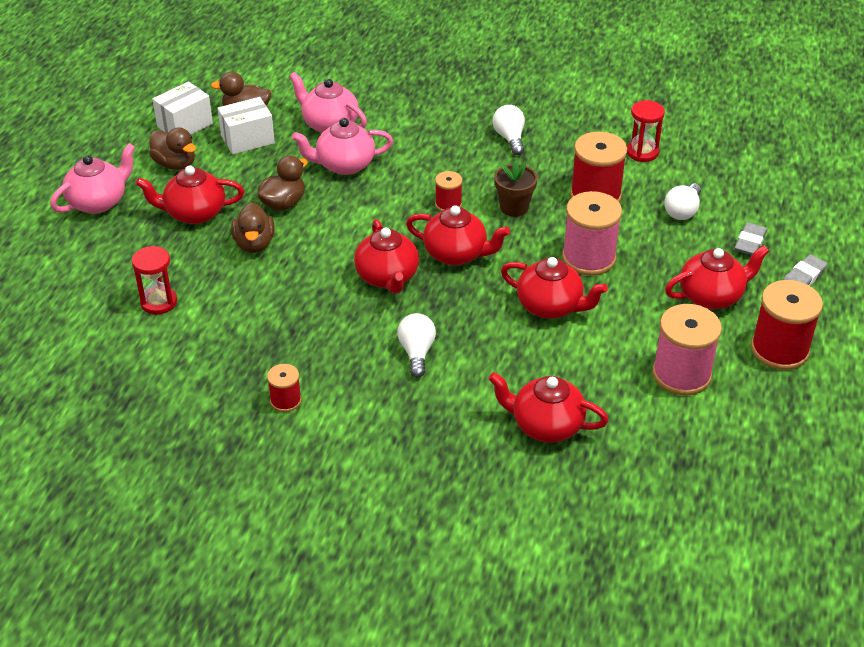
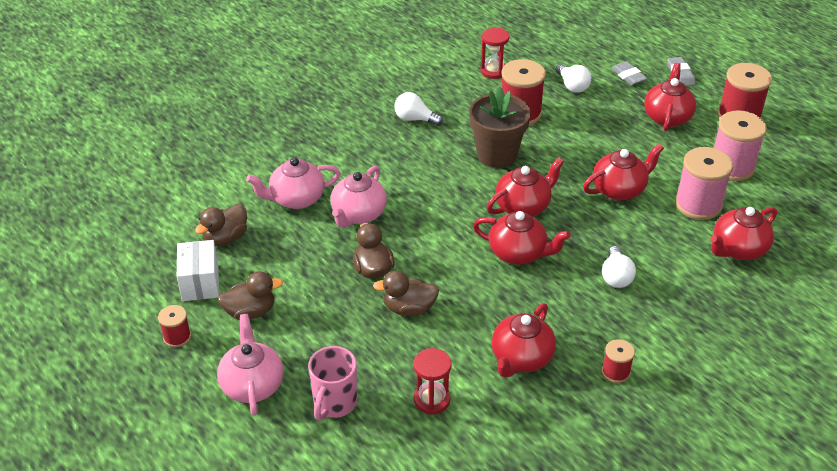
camera: 55 degrees left, 0 degrees up
(113, 252) = (334, 403): none -> pink mug
(194, 213) = (333, 328): red teapot -> red teapot (521, 358)
(247, 139) = (264, 253): white box -> none
(254, 244) = (409, 308): brown duck -> brown duck turned 150 degrees clockwise
(416, 352) = (616, 276): white light bulb -> white light bulb turned 120 degrees counterclockwise
(448, 204) = (462, 184): red spool -> red spool (177, 337)
(514, 207) = (497, 155): brown flower pot -> brown flower pot, size x1.63
(589, 258) = (583, 148): pink spool -> pink spool (698, 204)

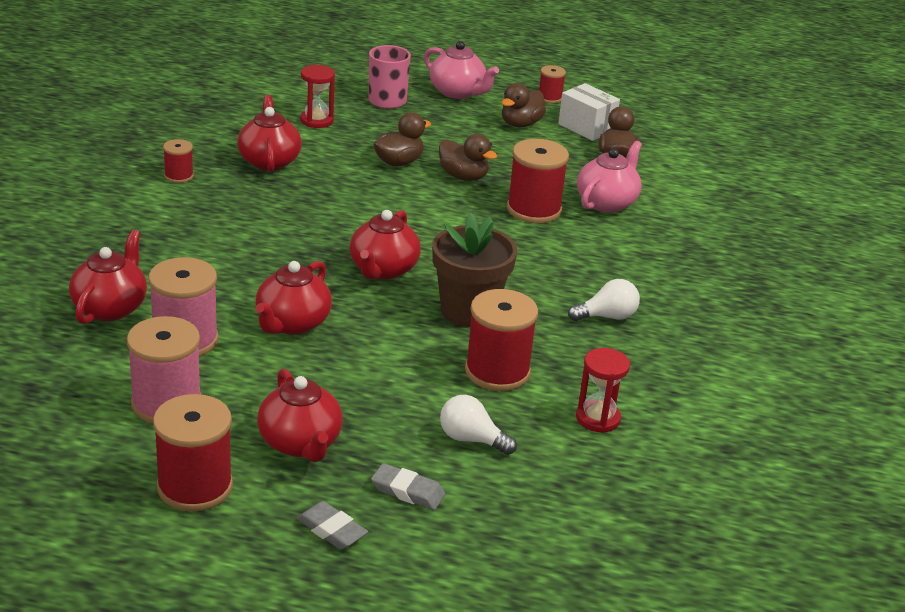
camera: 140 degrees right, 10 degrees down
(358, 214) = (534, 209): pink teapot -> red spool
(518, 253) = (346, 229): red teapot -> none
(616, 276) = (231, 241): white light bulb -> none

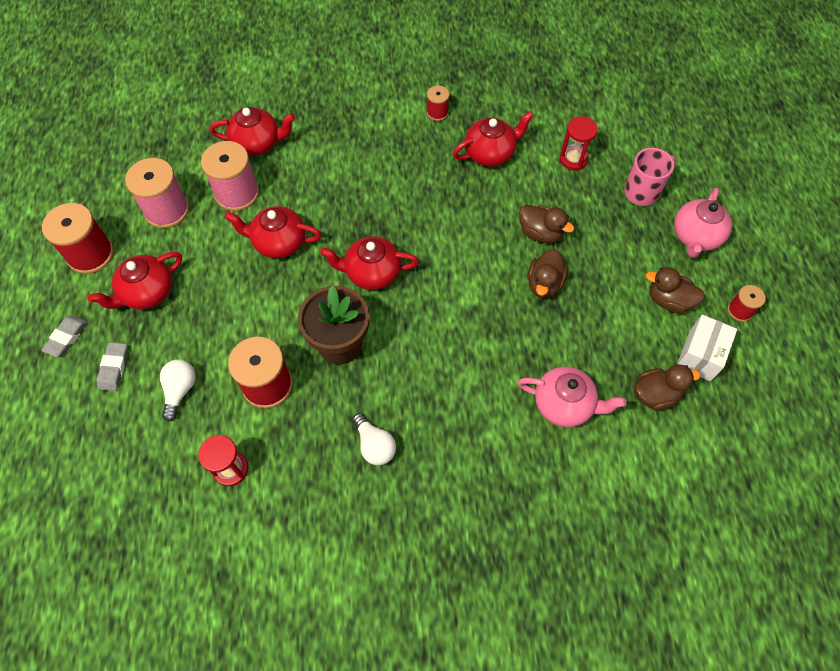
camera: 75 degrees right, 30 degrees up
(534, 209) = (518, 350): red spool -> none

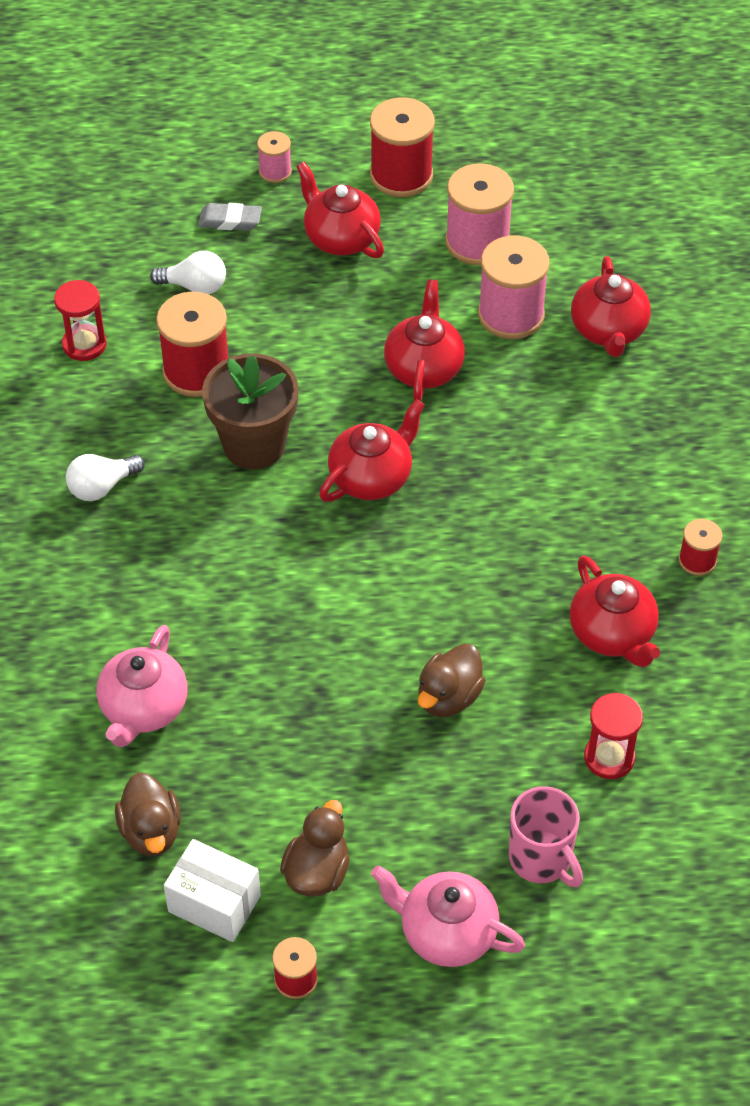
camera: 90 degrees right, 10 degrees down
(66, 338) = (275, 171): grey eraser -> pink spool
(372, 273) = (371, 478): red teapot -> red teapot turned 45 degrees clockwise
(544, 284) = (350, 696): brown duck -> none

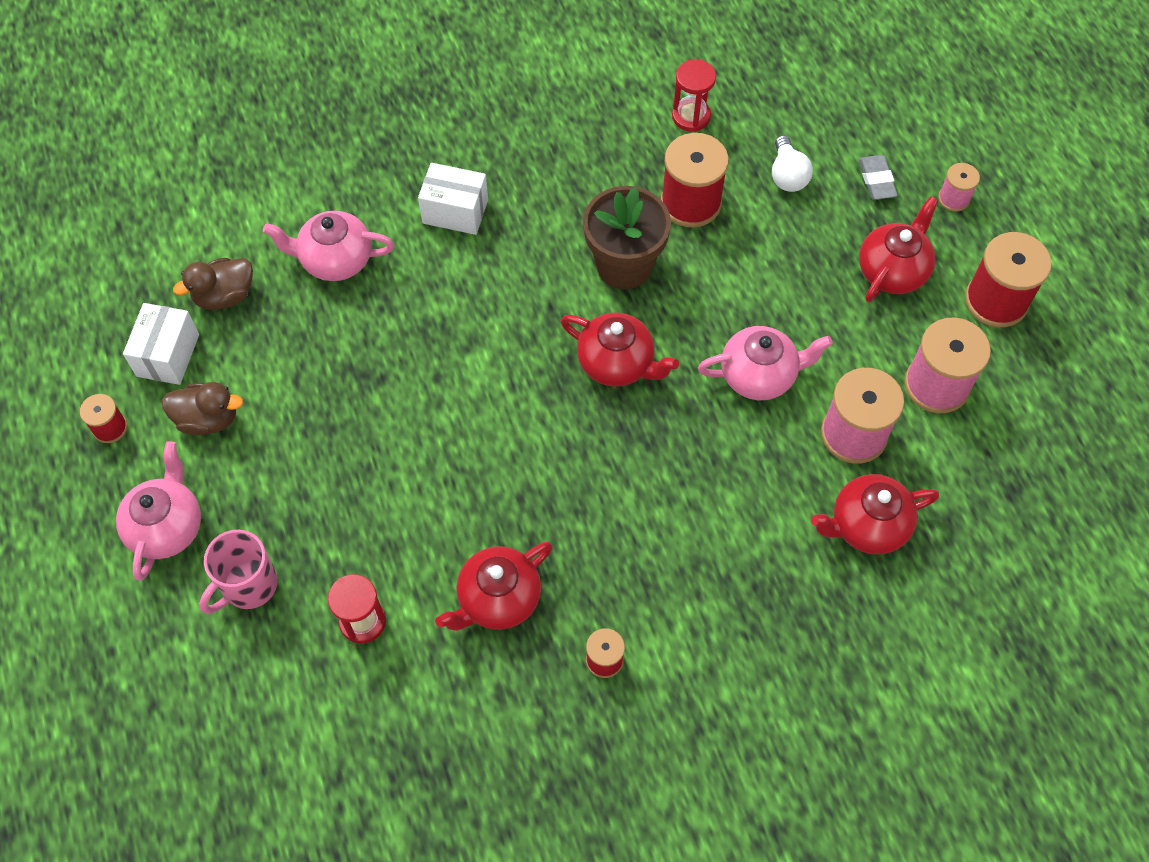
camera: 75 degrees right, 10 degrees up
(102, 487) = (545, 171): white light bulb -> none
(122, 580) = (455, 211): none -> white box
(424, 368) = (759, 375): red teapot -> pink teapot
(449, 697) = (397, 477): brown duck -> none

